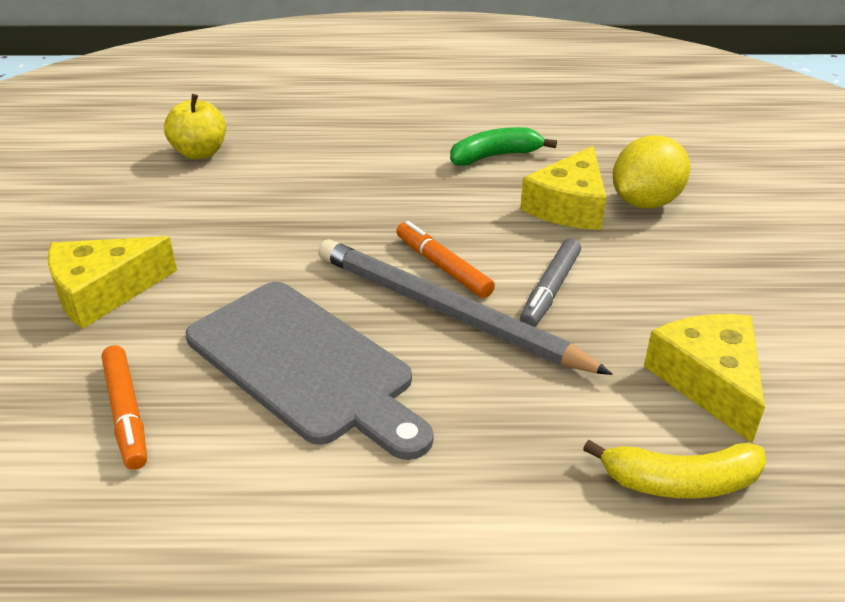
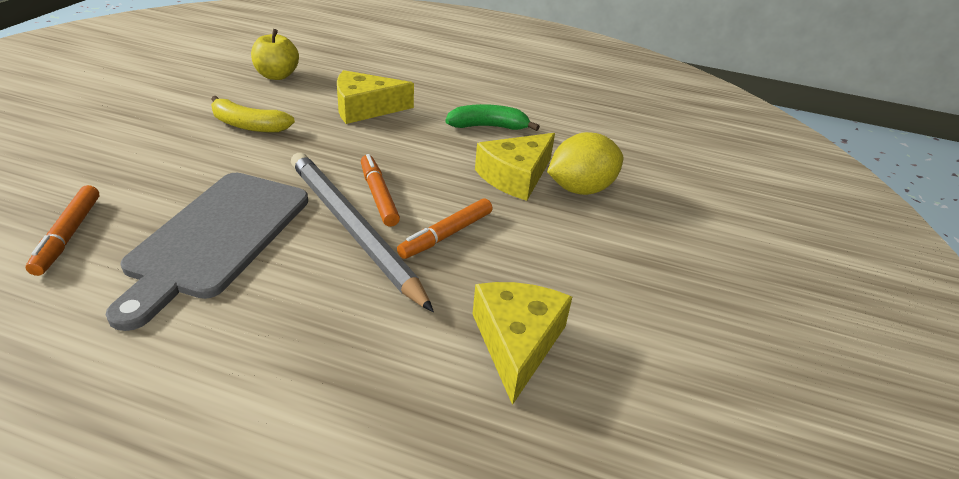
camera: 15 degrees right, 0 degrees up
(103, 292) = (129, 151): yellow cheese -> yellow cheese (365, 108)
(305, 365) = (216, 237): grey cutting board -> grey cutting board turned 45 degrees clockwise
(550, 290) = (446, 235): grey marker -> orange marker
(680, 482) = (423, 416): yellow banana -> yellow banana (248, 125)

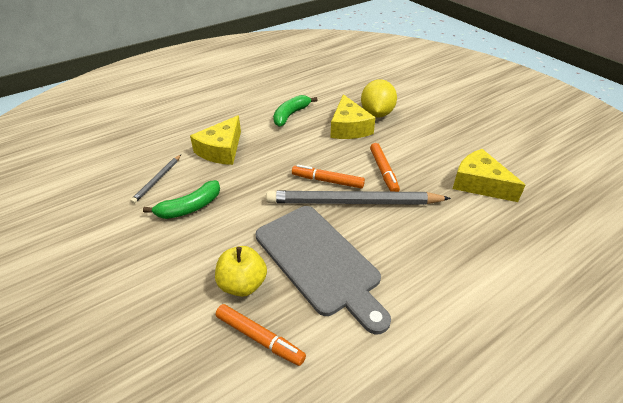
camera: 50 degrees left, 5 degrees up
(248, 125) = (190, 207): yellow banana -> green banana
(277, 75) = (129, 172): yellow apple -> yellow apple (243, 284)
(278, 93) = (157, 180): none -> grey pencil

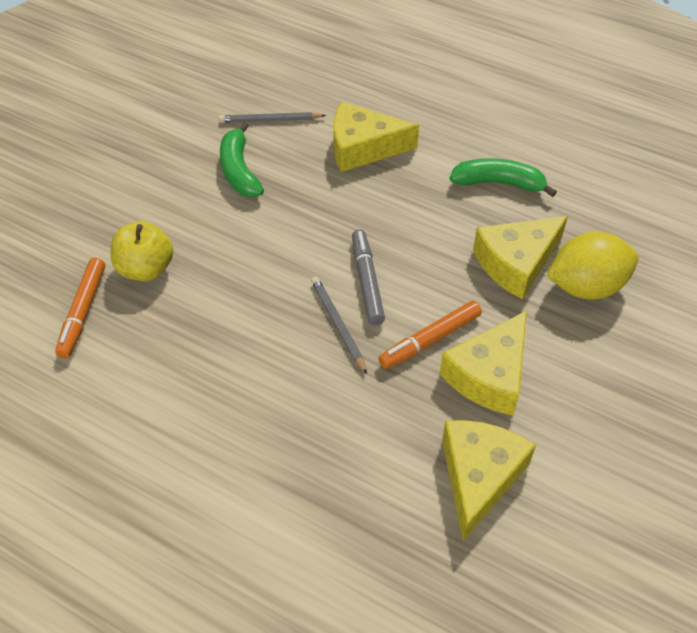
camera: 65 degrees right, 10 degrees up
(190, 207) = (239, 170): green banana -> green banana turned 45 degrees clockwise
(319, 261) = (211, 325): grey cutting board -> none
(327, 181) = (367, 281): orange marker -> grey marker
(353, 202) = (337, 325): grey pencil -> grey pencil, size x0.46
(416, 159) = (489, 375): none -> yellow cheese

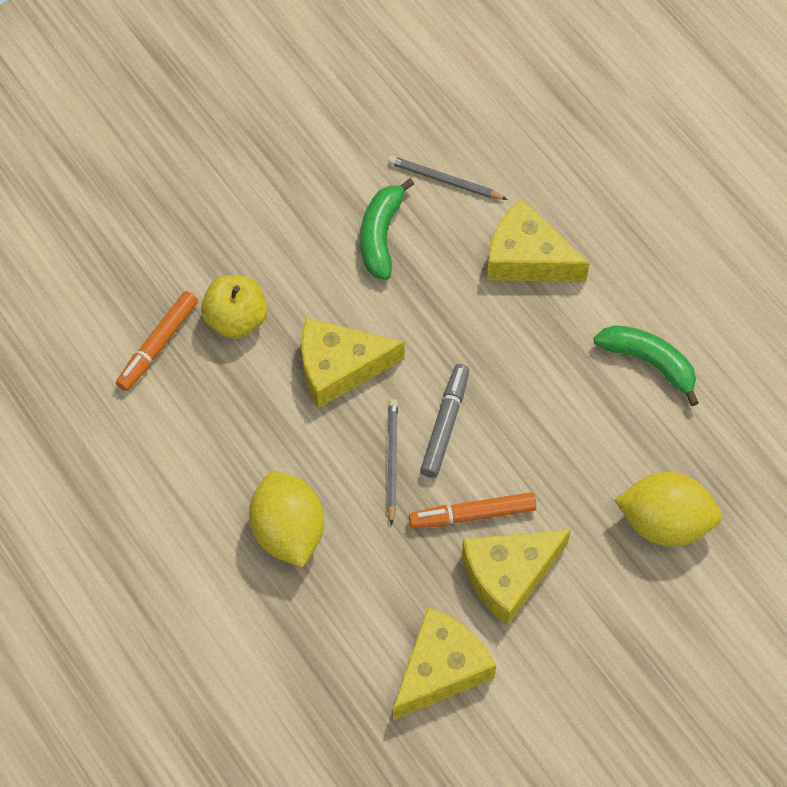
camera: 25 degrees right, 10 degrees up
(277, 417) = (288, 532): none -> yellow lemon
(516, 263) = (609, 466): yellow cheese -> yellow cheese (339, 367)

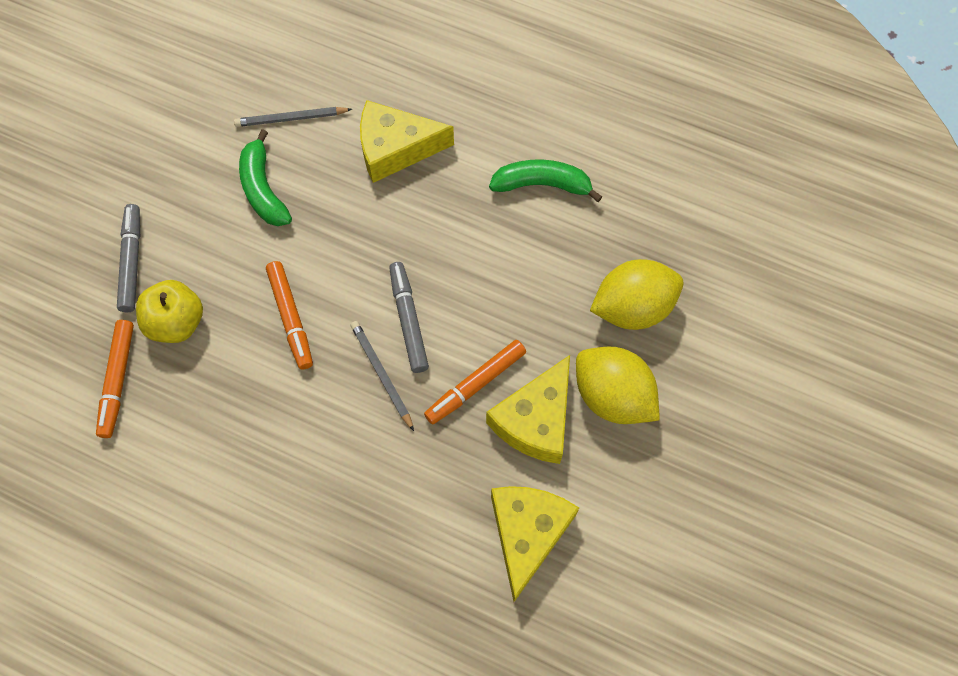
camera: 30 degrees left, 5 degrees up
(226, 244) = (132, 261): none -> grey marker
(288, 532) = (328, 485): yellow lemon -> yellow lemon (612, 396)
(339, 367) = (291, 318): yellow cheese -> orange marker

